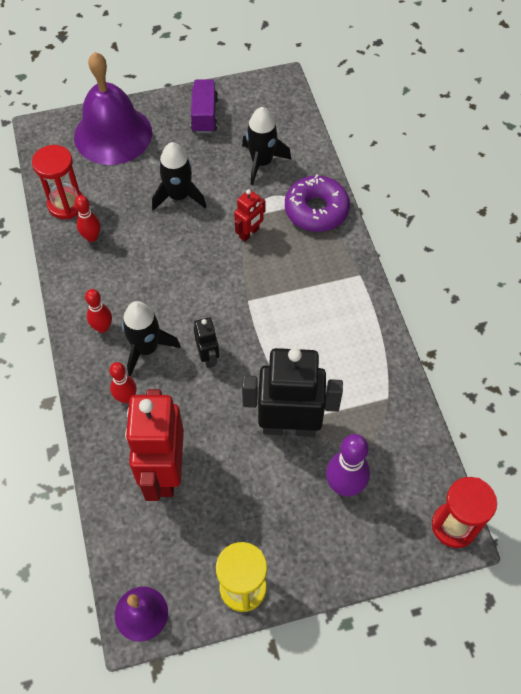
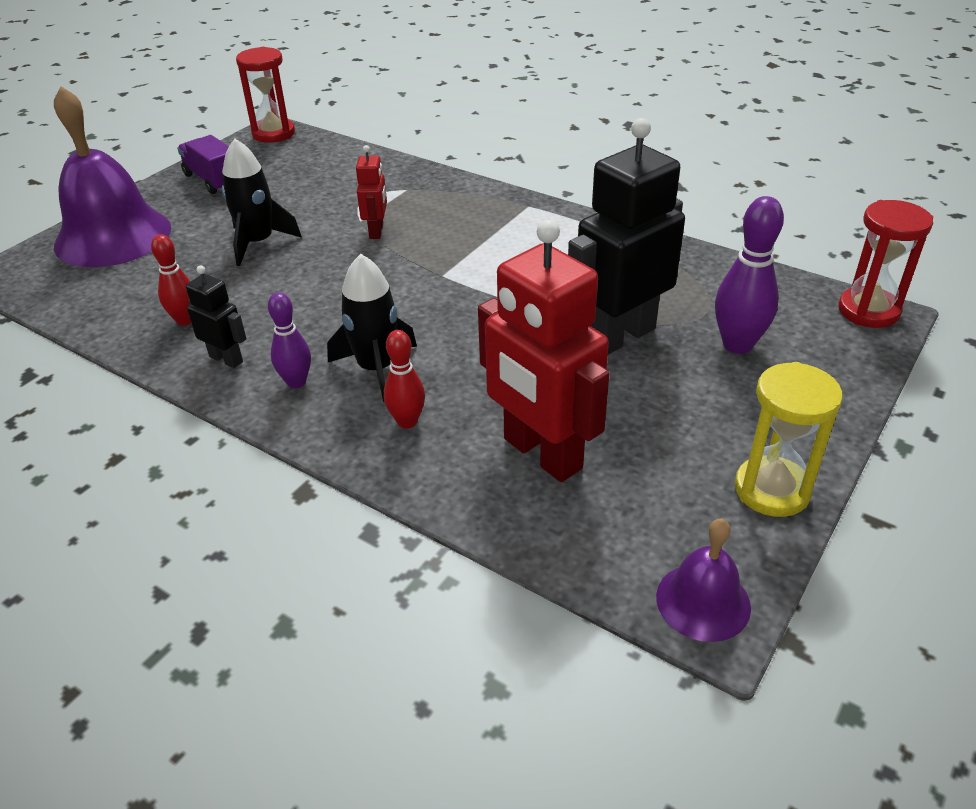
camera: 40 degrees left, 20 degrees down
(66, 205) = (115, 312): red hourglass -> red hourglass (273, 133)
(102, 327) = (296, 382): red bowling pin -> purple bowling pin
(208, 357) = (459, 336): black robot -> black robot (226, 359)
(261, 162) = (322, 183): black rocket -> none
(316, 210) = (424, 187): purple donut -> none

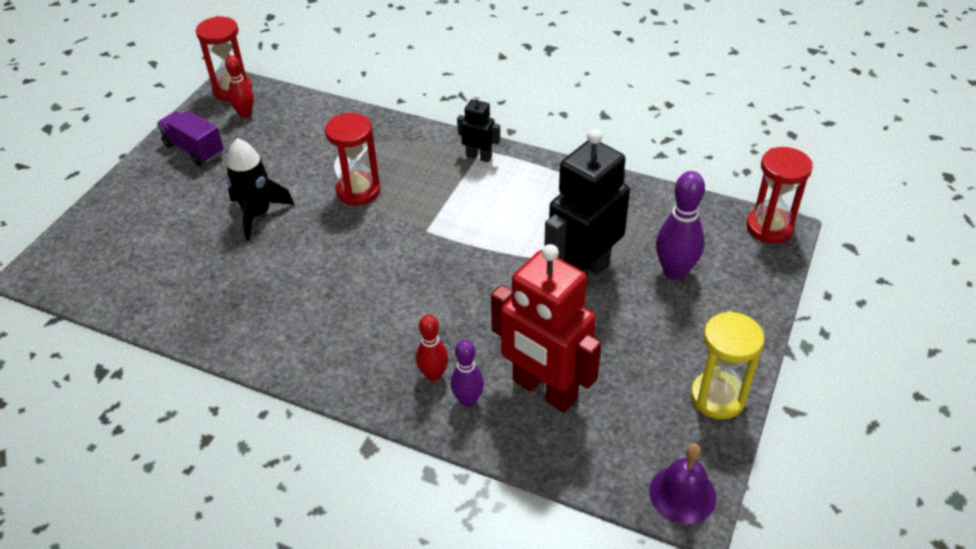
camera: 10 degrees left, 5 degrees up
(113, 236) = (123, 221): purple bell -> none
(185, 320) = (220, 302): red bowling pin -> red bowling pin (245, 114)
(226, 359) = (268, 335): black robot -> black robot (479, 157)
(296, 382) = (334, 350): purple bowling pin -> purple bowling pin (468, 400)
(376, 231) = (358, 191): red robot -> red hourglass
(376, 368) = (395, 329): black rocket -> none

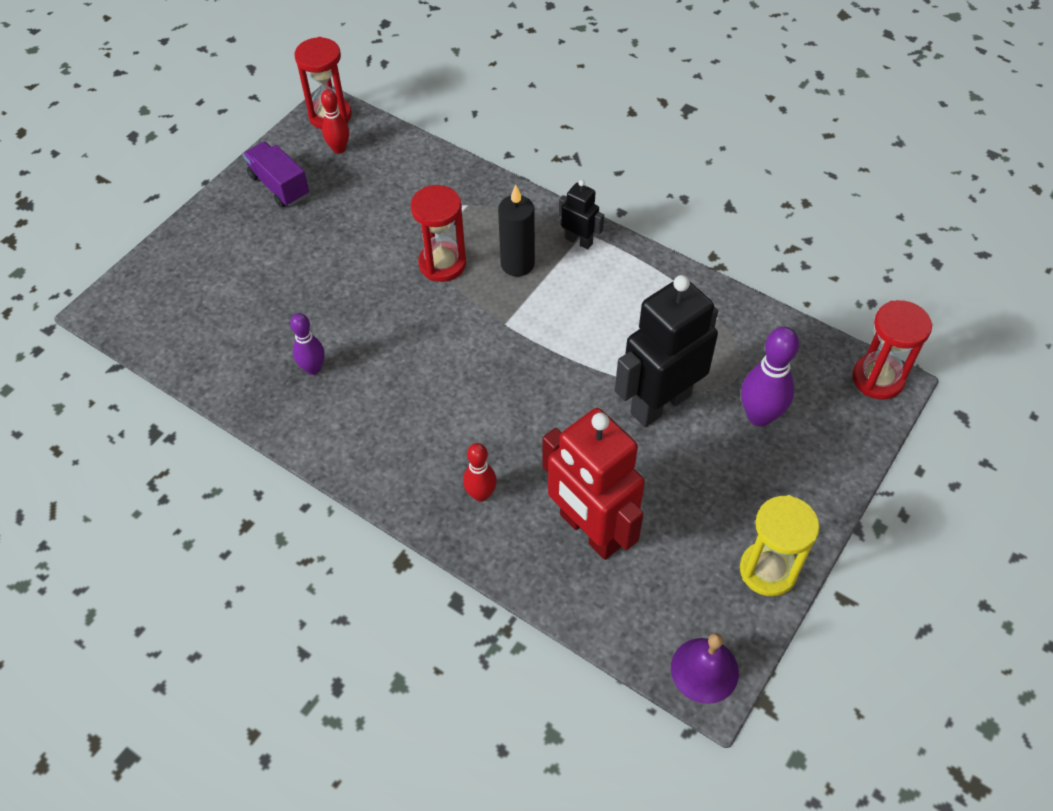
camera: 10 degrees right, 10 degrees up
(257, 214) = (333, 276): black rocket -> none
(427, 182) = (517, 264): none -> black candle
(468, 400) = (510, 528): purple bowling pin -> purple bowling pin (313, 368)

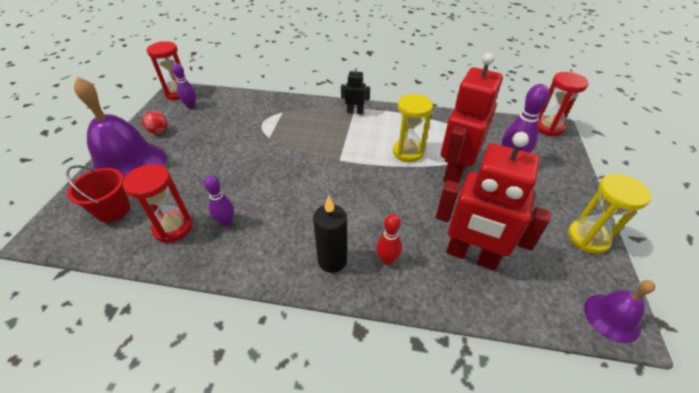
camera: 25 degrees left, 10 degrees down
(188, 301) = (113, 210): none -> red bucket
(224, 236) = (128, 165): none -> purple bell
(279, 186) = (159, 131): purple truck -> red ball
(339, 149) = (191, 106): red bowling pin -> purple bowling pin
(442, 264) = (283, 142): red hourglass -> red hourglass (173, 228)
(517, 264) = (328, 130): black candle -> black candle (332, 260)
(613, 345) = (408, 152): none -> yellow hourglass
(660, 403) = (455, 172): black robot -> red robot

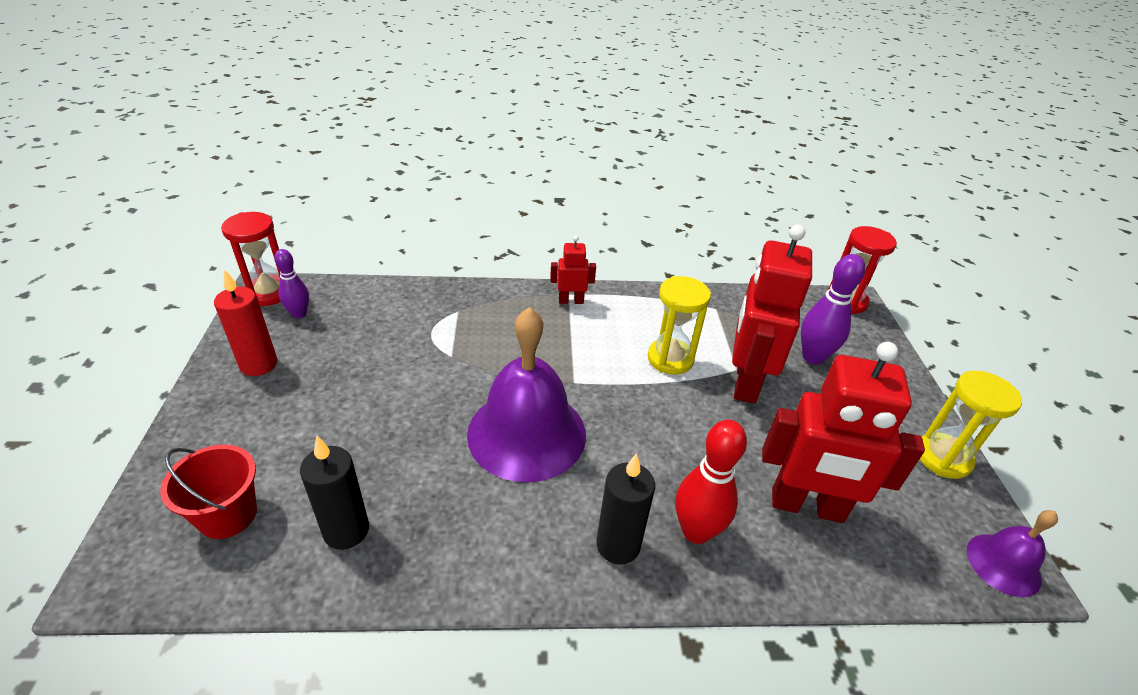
camera: 15 degrees left, 5 degrees down
(128, 165) = (226, 432): purple bell -> purple bell (527, 433)
(159, 131) = (259, 364): red ball -> red candle
(173, 228) = (346, 530): red hourglass -> black candle
(226, 222) = (432, 508): purple bowling pin -> none
(355, 112) = (571, 301): black robot -> red robot
(387, 260) = (696, 531): red bowling pin -> red bowling pin, size x1.58

